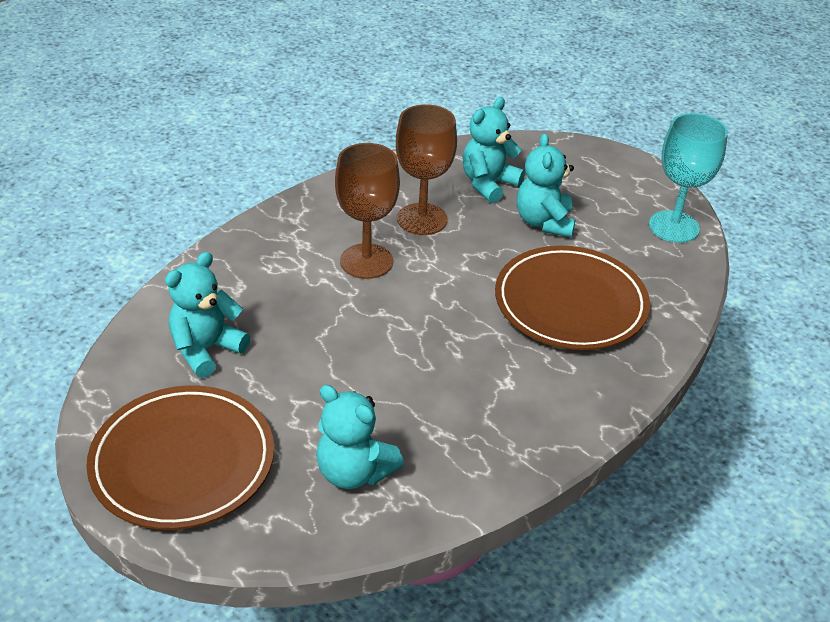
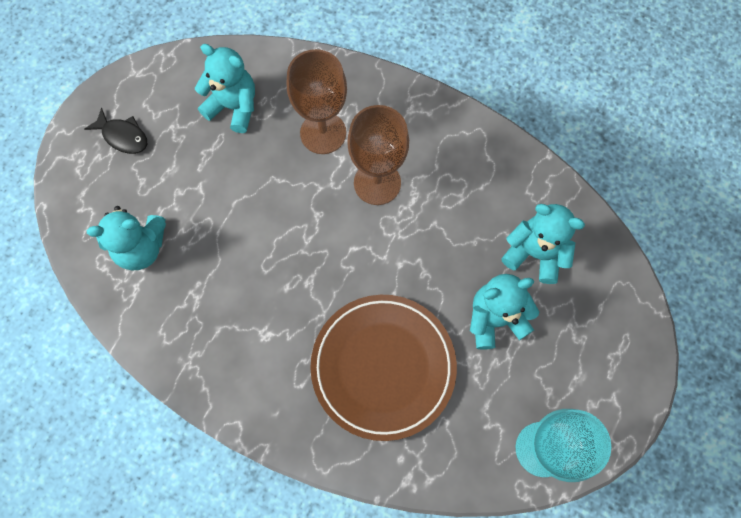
camera: 75 degrees right, 30 degrees up
(183, 462) = (123, 136): brown plate -> black fish
(354, 472) = (141, 248): turquoise teddy bear -> turquoise teddy bear turned 120 degrees counterclockwise
(422, 219) = (454, 210): brown goblet -> brown goblet (323, 133)

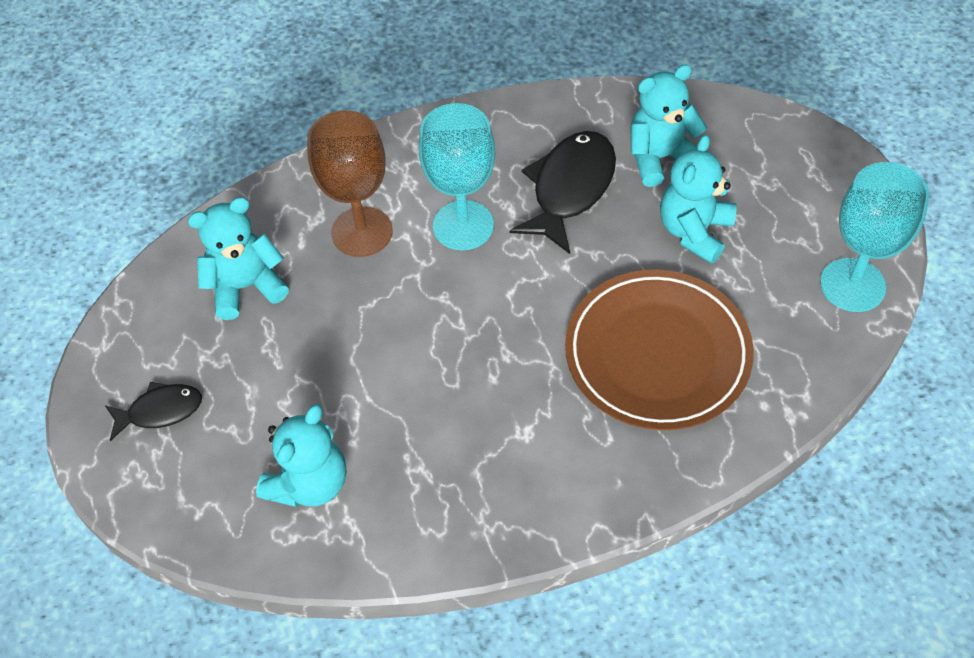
camera: 45 degrees left, 15 degrees down
(377, 183) = (463, 225): brown goblet -> turquoise goblet
(460, 220) = (570, 189): none -> black fish

